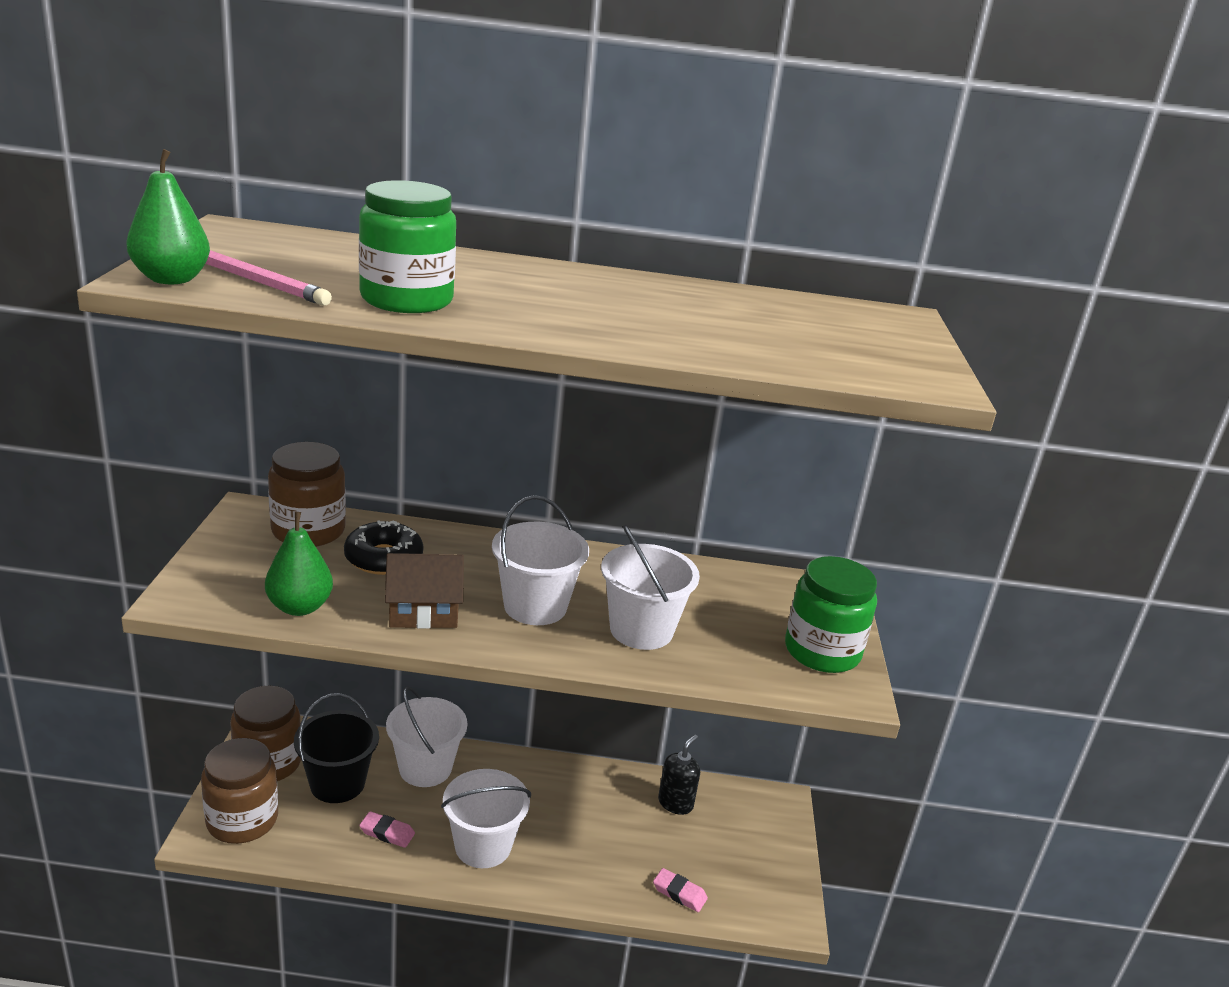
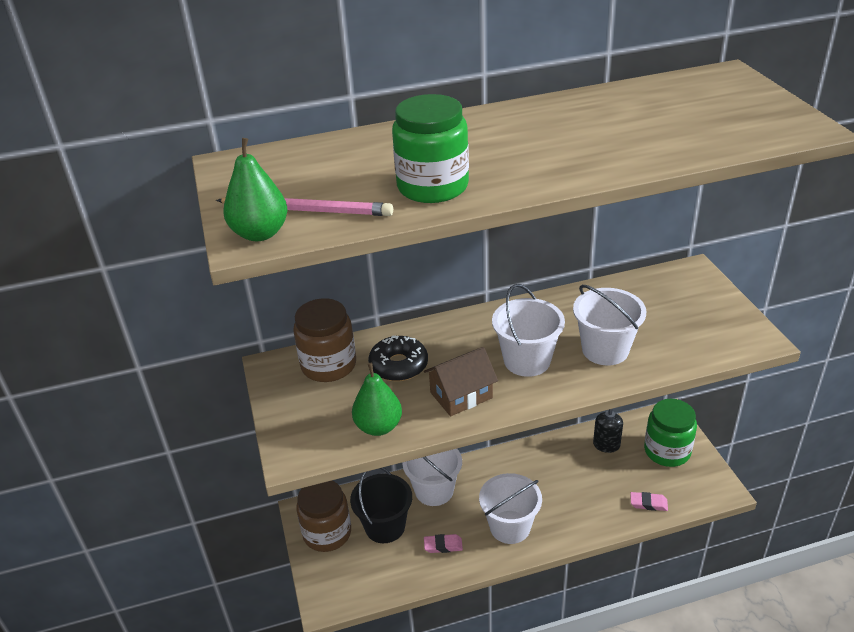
camera: 15 degrees left, 10 degrees up
(242, 820) = (342, 580): brown jar -> none
(822, 651) = (720, 319): green jar -> green jar (667, 451)

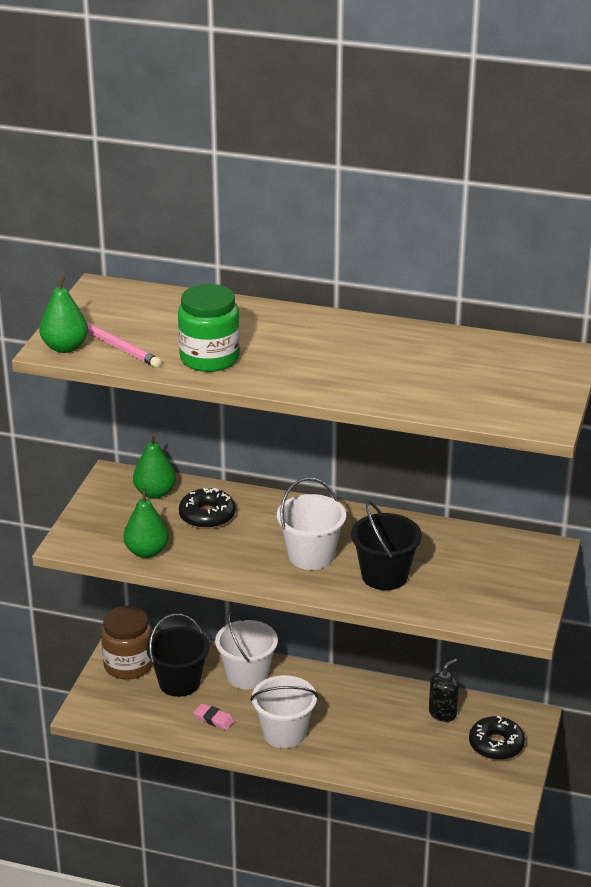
camera: 30 degrees right, 5 degrees down
(328, 365) = (155, 493): brown jar -> green pear
(461, 395) = (231, 557): brown house -> none
(605, 350) = (384, 576): white bucket -> black bucket
(648, 503) = (428, 775): pink eraser -> none
(667, 451) = (496, 745): green jar -> black donut

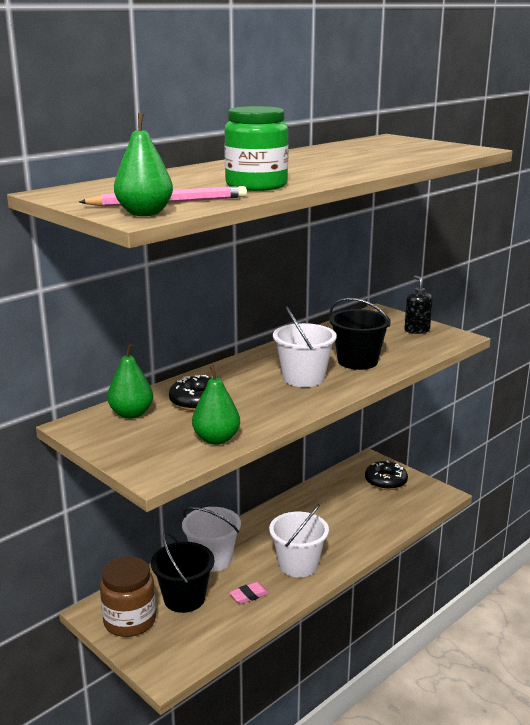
camera: 60 degrees left, 10 degrees down
(442, 713) = (336, 489): black soap dispenser -> black soap dispenser (417, 330)

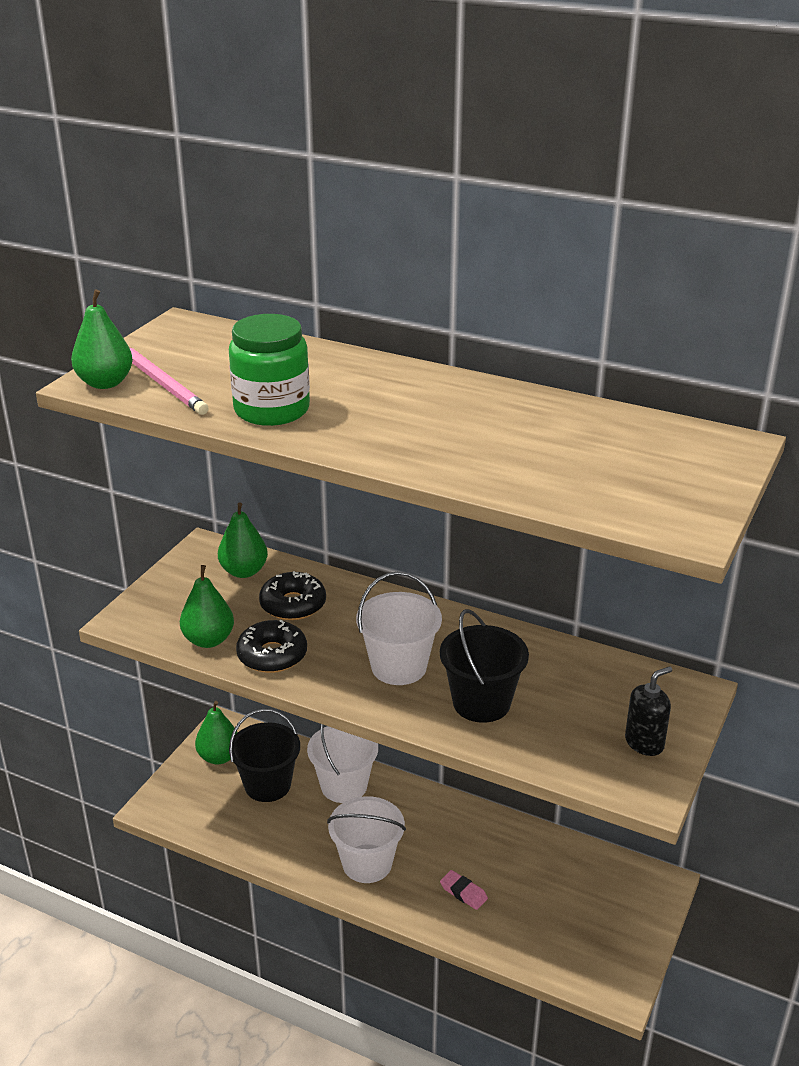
camera: 70 degrees right, 10 degrees up
(130, 621) = (219, 757): brown jar -> green pear
(249, 595) = (292, 835): pink eraser -> pink eraser (463, 892)
(385, 481) = (612, 913): black donut -> black donut (272, 655)

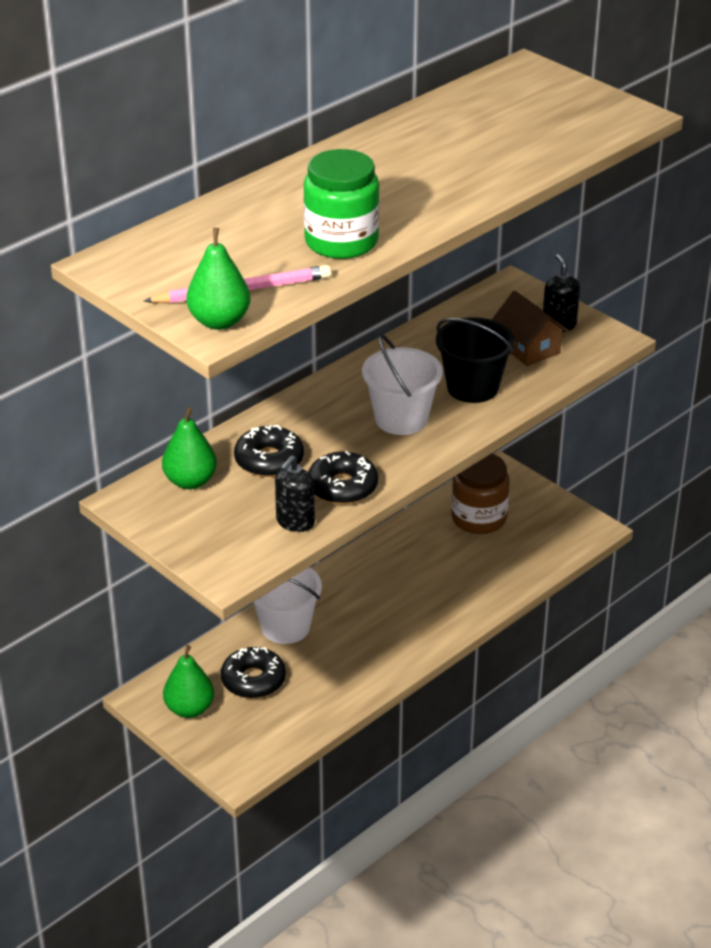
camera: 70 degrees left, 5 degrees up
(208, 640) = (295, 522): green pear -> black soap dispenser
(267, 785) = (253, 680): black bucket -> black donut
(367, 863) = (394, 634): white bucket -> none
(463, 892) = (457, 584): pink eraser -> none
(575, 884) = (479, 518): none -> brown jar
(582, 728) = (528, 348): none -> brown house

